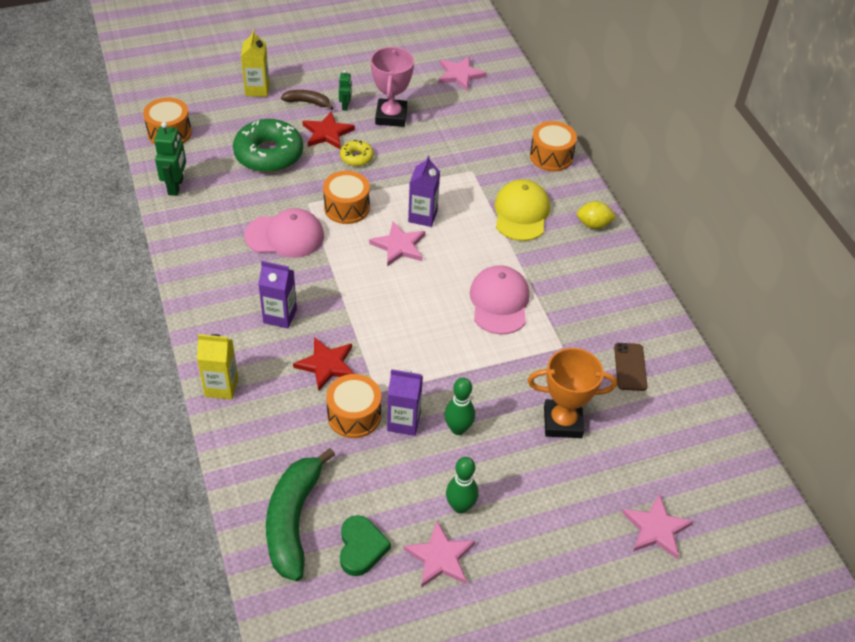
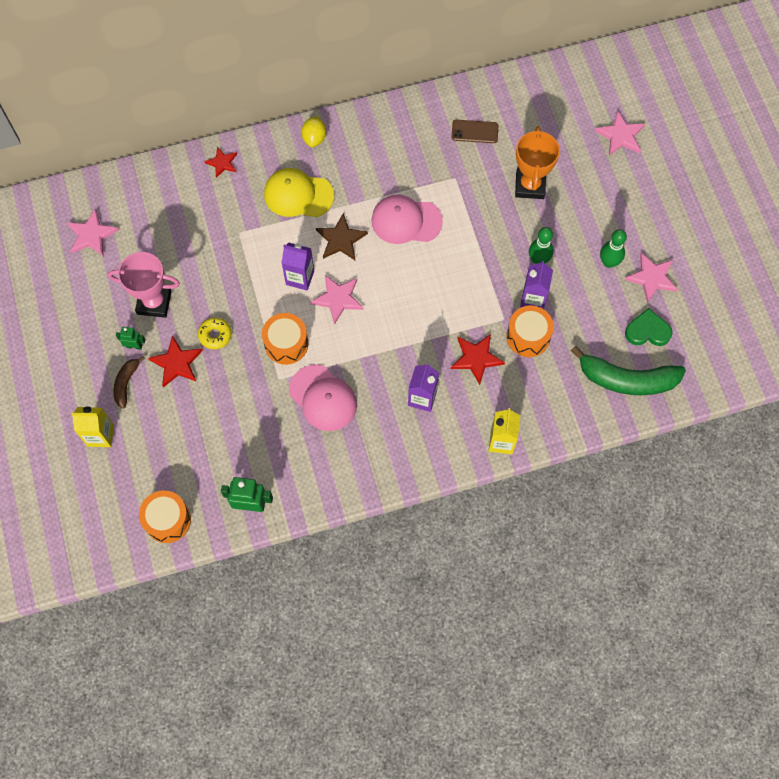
camera: 85 degrees left, 20 degrees up
(269, 154) = (206, 418): green donut -> none
(285, 236) = (323, 398): pink cap -> pink cap turned 135 degrees clockwise
(470, 247) = (341, 239): none -> brown star
(551, 156) = (222, 163): orange drum -> red star

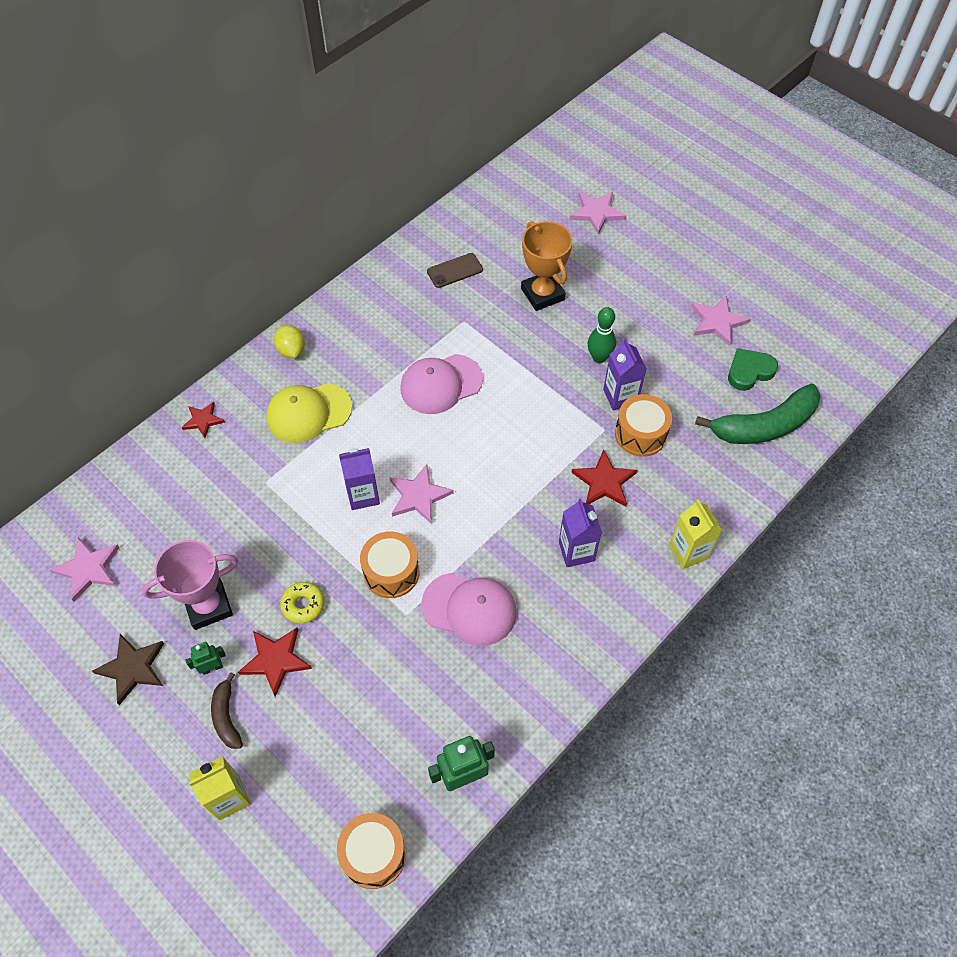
camera: 30 degrees left, 10 degrees down
(341, 239) = (383, 435): brown star -> brown star (132, 668)
(609, 262) = (667, 327): green bowling pin -> none

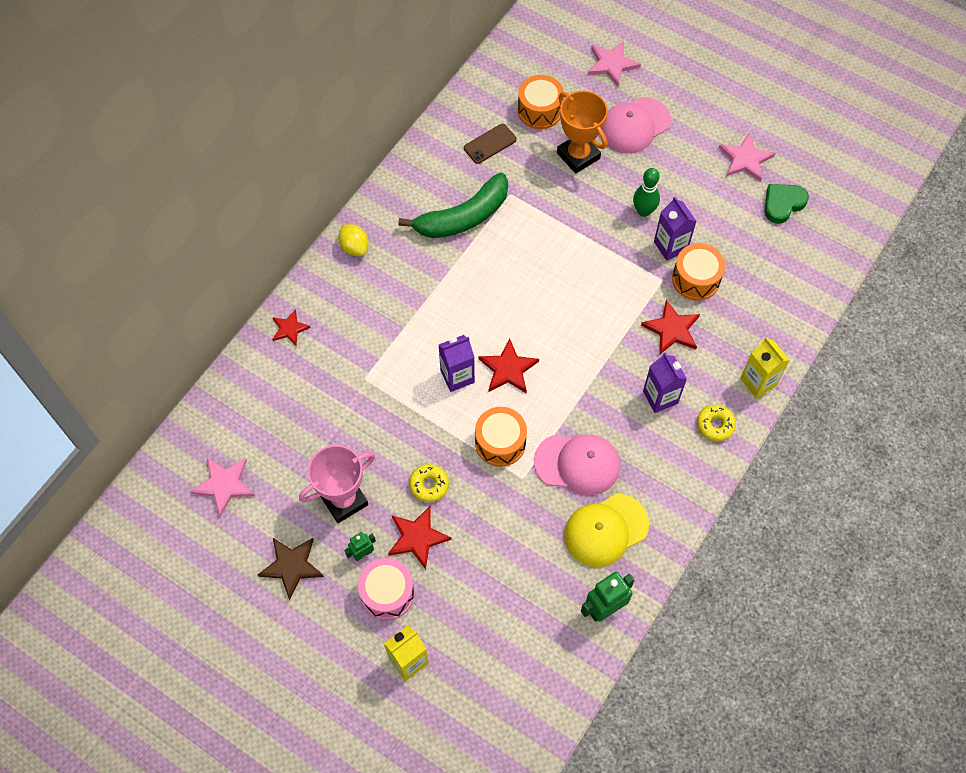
camera: 10 degrees left, 5 degrees up
(226, 716) = (387, 593): brown banana -> pink drum
(308, 413) = (387, 306): yellow cap -> yellow cap (605, 530)
(374, 854) = (544, 685): orange drum -> orange drum (540, 111)
(419, 496) = (508, 369): pink star -> red star
(441, 384) = (503, 259): pink cap -> pink cap (634, 126)
(631, 591) = (715, 425): none -> yellow donut
(764, 426) = (805, 254): green banana -> green banana (463, 217)

